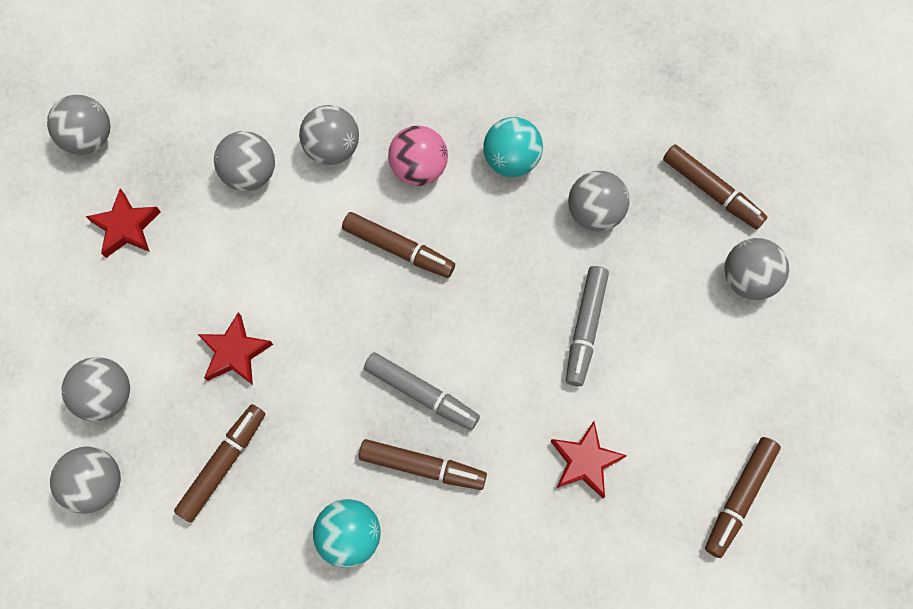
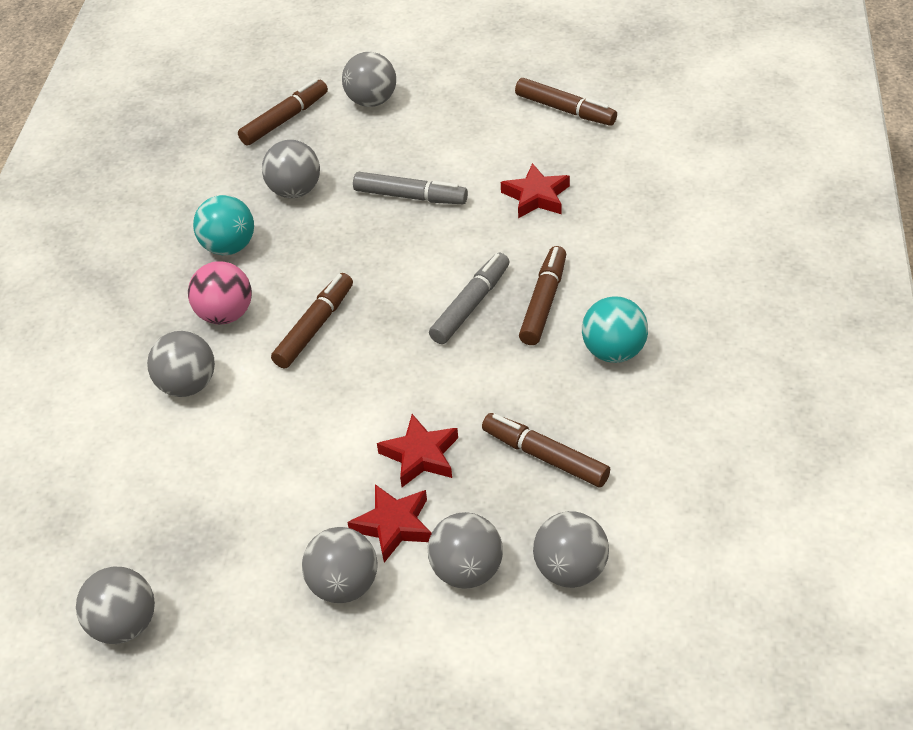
camera: 85 degrees left, 25 degrees down
(126, 227) = (255, 573): red star -> red star (394, 525)
(250, 173) = (205, 456): grey ball -> grey ball (344, 585)

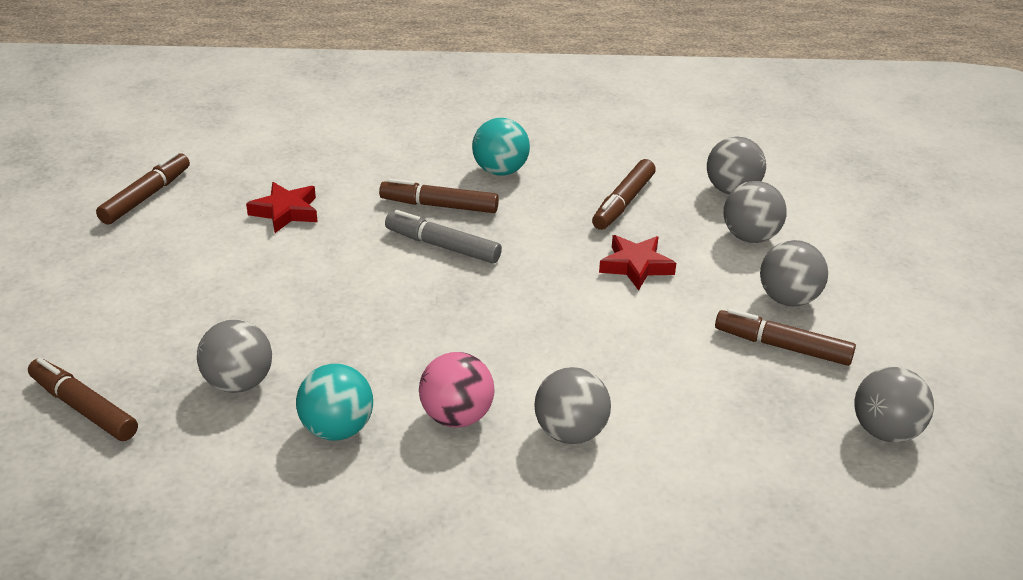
camera: 100 degrees left, 10 degrees down
(314, 327) = (475, 345): brown marker -> brown marker (782, 346)
(371, 101) = (73, 334): grey ball -> none
(394, 525) = (717, 276): red star -> none
(410, 196) = (269, 292): grey marker -> none

